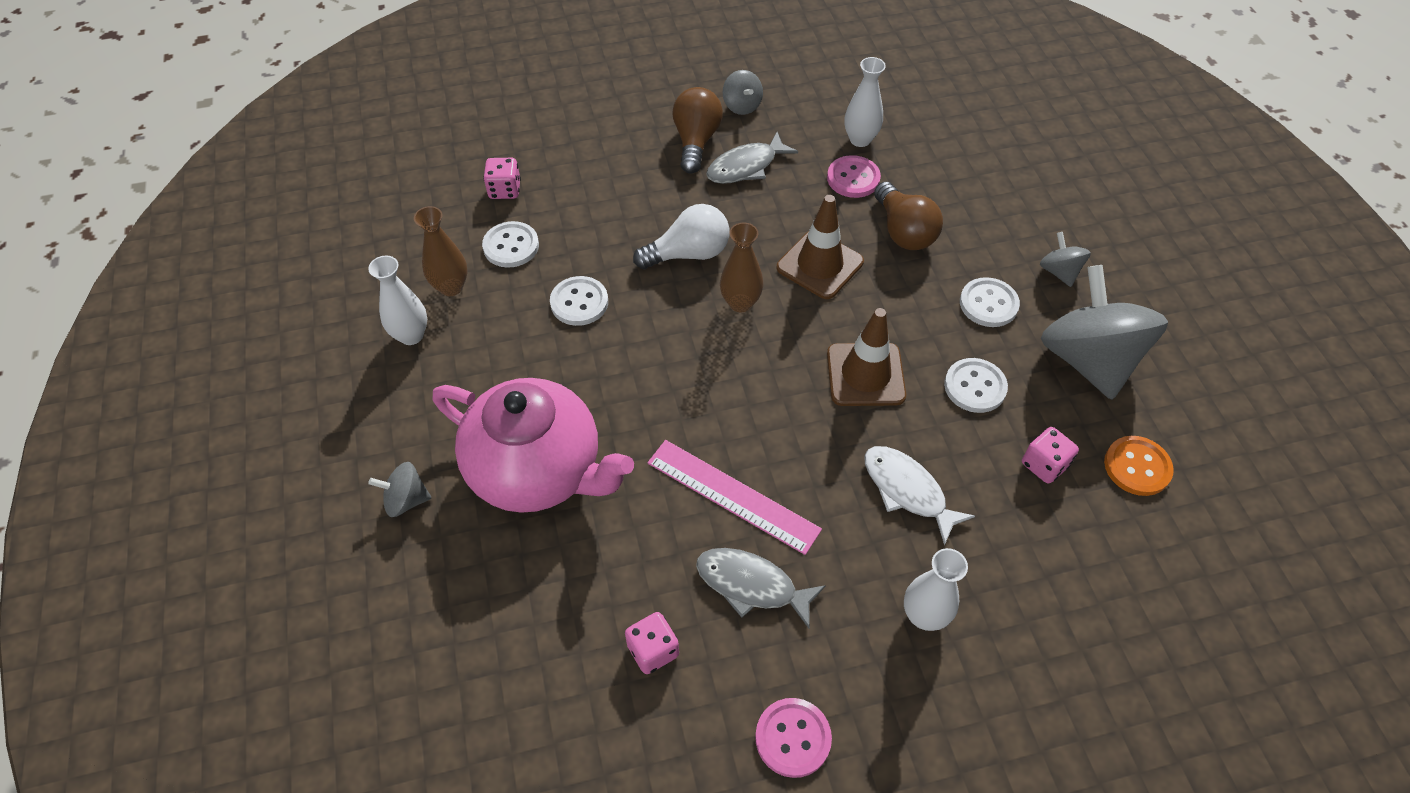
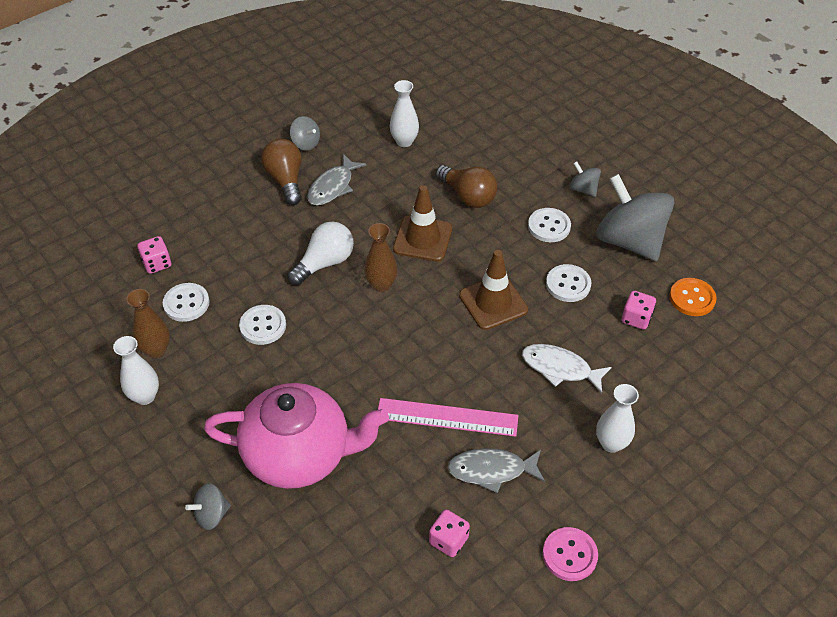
camera: 25 degrees left, 5 degrees down
(853, 178) = (414, 170): pink button -> none

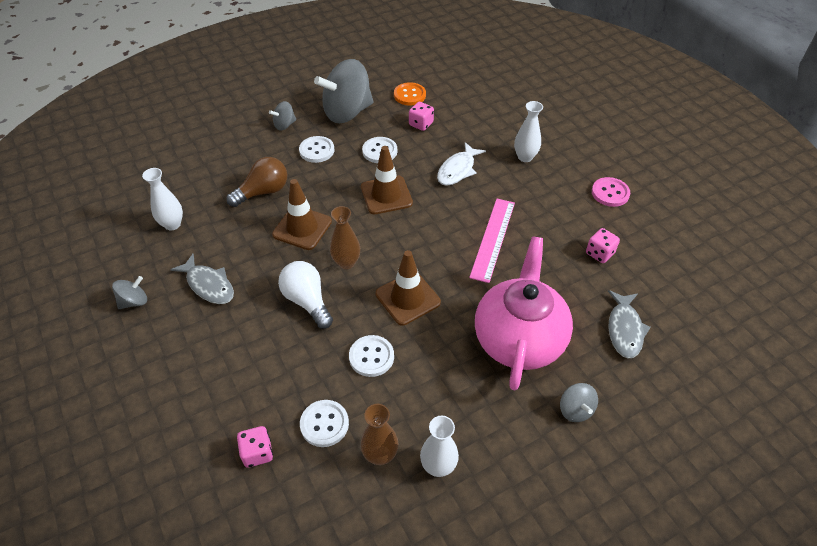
camera: 80 degrees left, 0 degrees up
(286, 180) = (181, 323): brown light bulb -> none
(341, 345) = (407, 298): none -> brown traffic cone
(491, 470) = (542, 221): grey fish -> grey fish (624, 329)

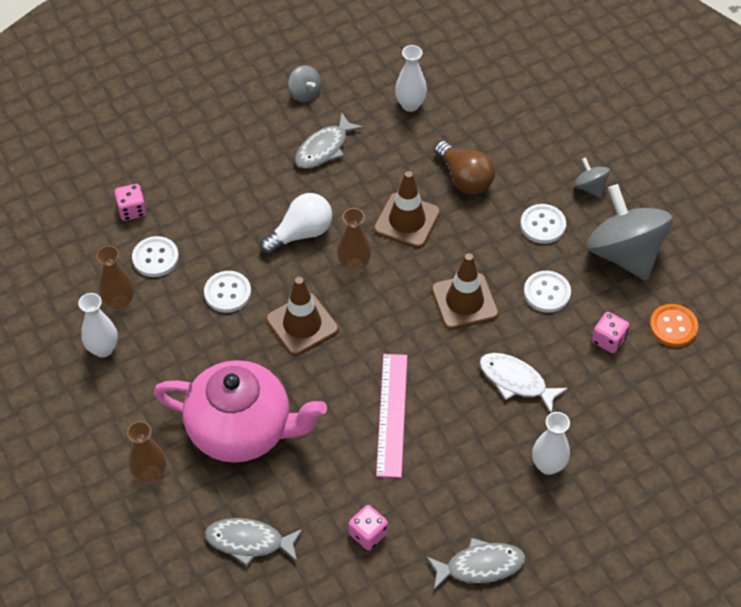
camera: 90 degrees right, 5 degrees up
(493, 239) = (392, 414): pink ruler -> pink ruler turned 75 degrees clockwise
(575, 410) = (150, 474): grey spinning top -> brown vase
(610, 193) = (480, 566): pink button -> grey fish

